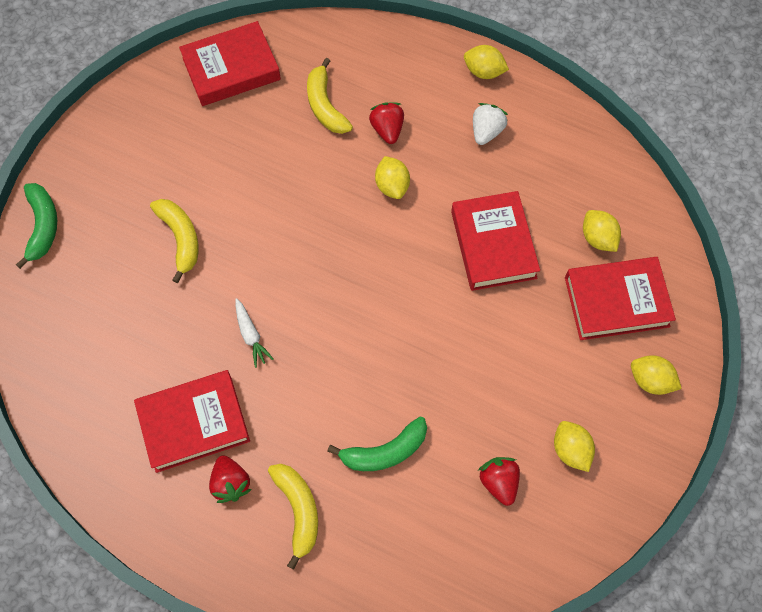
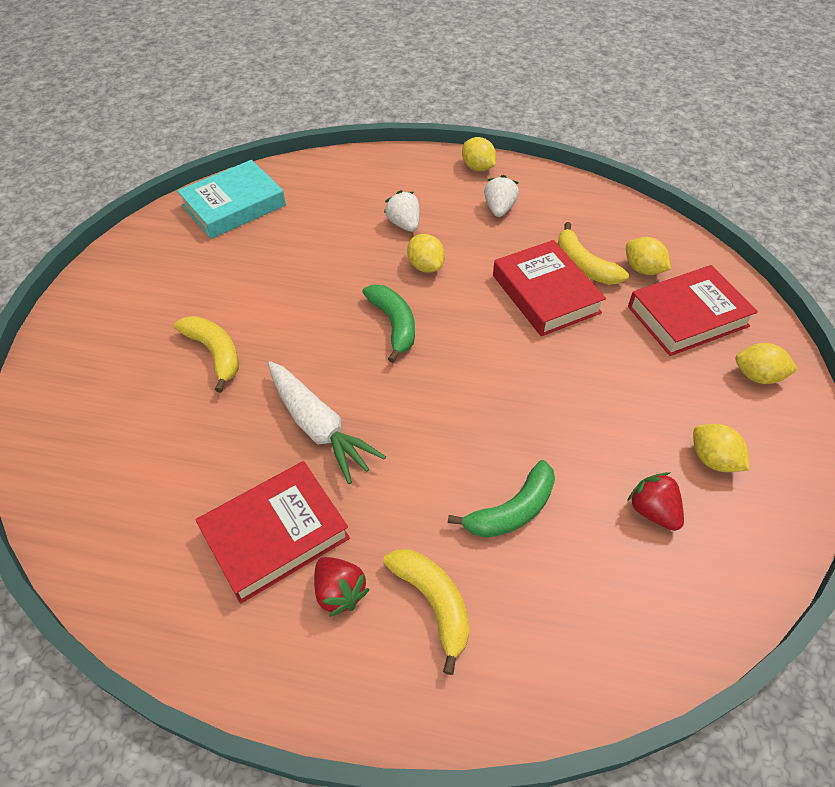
camera: 15 degrees left, 15 degrees down
(42, 226) = (51, 373): green banana -> green banana (393, 325)
(231, 69) = (234, 205): red book -> turquoise book
(251, 335) = (319, 428): white carrot -> white carrot, size x1.92
(325, 106) = (336, 217): yellow banana -> yellow banana (584, 265)
(387, 129) = (404, 224): red strawberry -> white strawberry
(484, 72) = (478, 167): yellow lemon -> yellow lemon turned 45 degrees clockwise

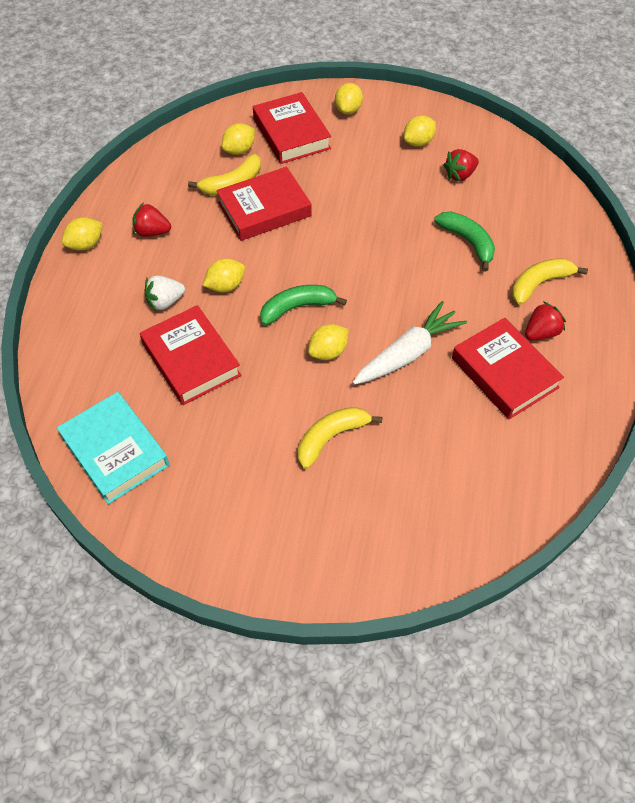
camera: 90 degrees left, 5 degrees up
(328, 351) = (328, 352): none -> yellow lemon
(329, 246) = (191, 359): none -> red book
(499, 209) = (152, 232): white strawberry -> red strawberry

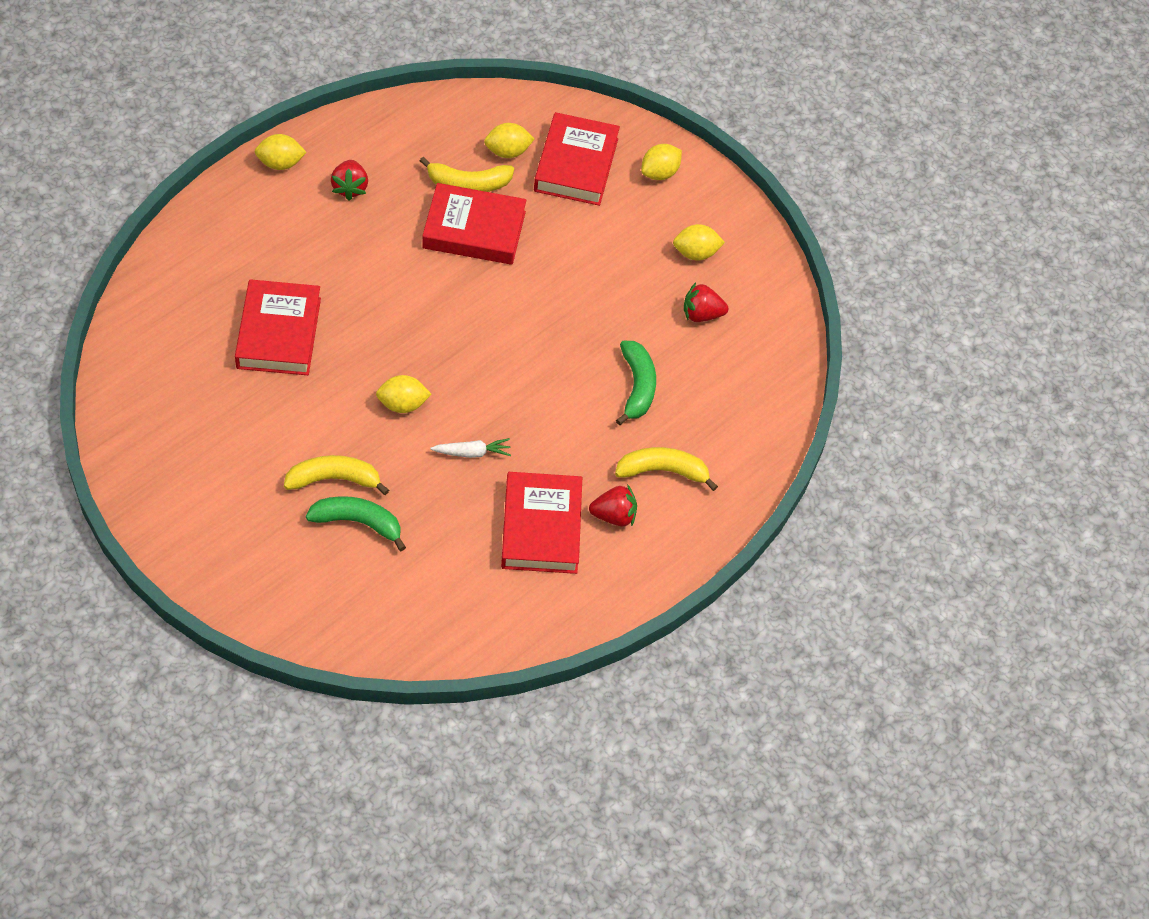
camera: 30 degrees right, 0 degrees up
(115, 451) = (150, 371): turquoise book -> none
(152, 232) = (350, 188): red strawberry -> red strawberry turned 135 degrees counterclockwise
(165, 302) = (303, 264): white strawberry -> none
(225, 286) = (369, 284): yellow lemon -> none
(297, 307) = (414, 346): green banana -> green banana (358, 522)
(408, 353) = (472, 453): white carrot -> white carrot, size x0.52

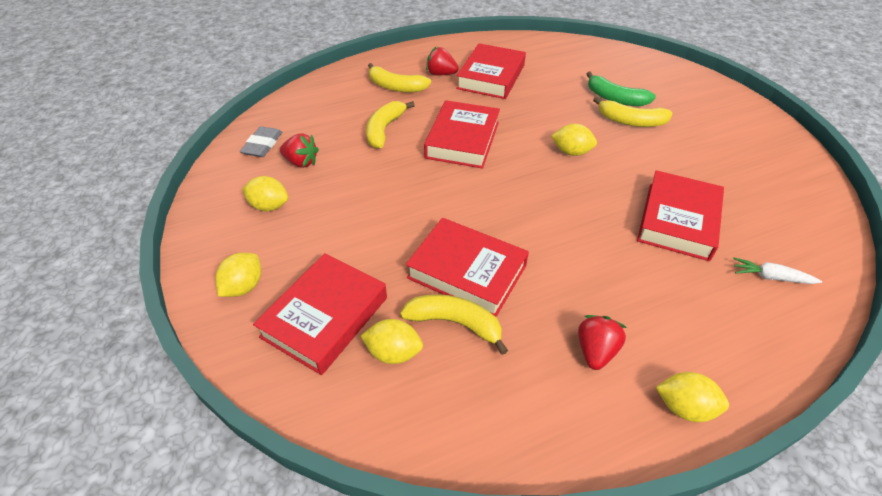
camera: 155 degrees left, 10 degrees down
(472, 453) = (524, 117): white carrot -> white carrot (770, 277)
(537, 393) = (462, 140): none -> red book
(637, 386) = (384, 130): green banana -> yellow banana
(659, 173) = (243, 287): yellow lemon -> yellow lemon turned 45 degrees counterclockwise
(761, 328) = (262, 145): none -> grey eraser

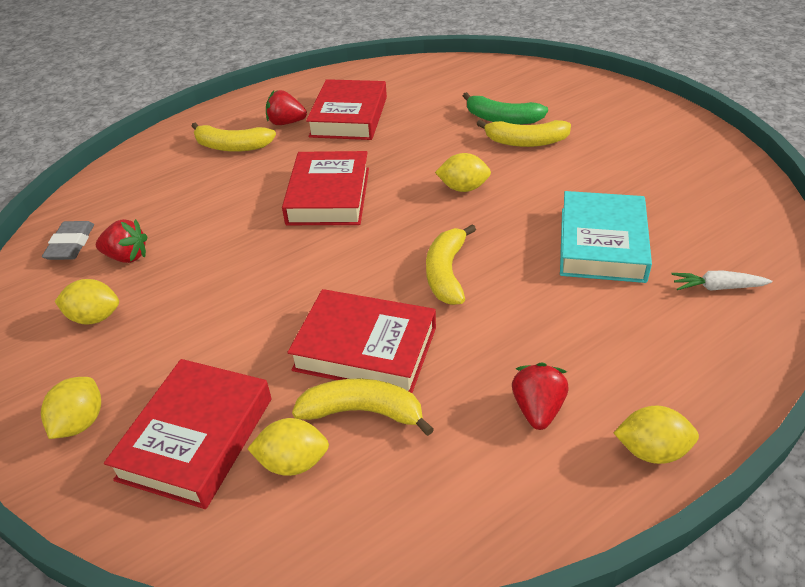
camera: 10 degrees left, 5 degrees down
(384, 130) = (227, 200): yellow banana -> yellow banana (446, 273)
(678, 220) = (602, 244): red book -> turquoise book

